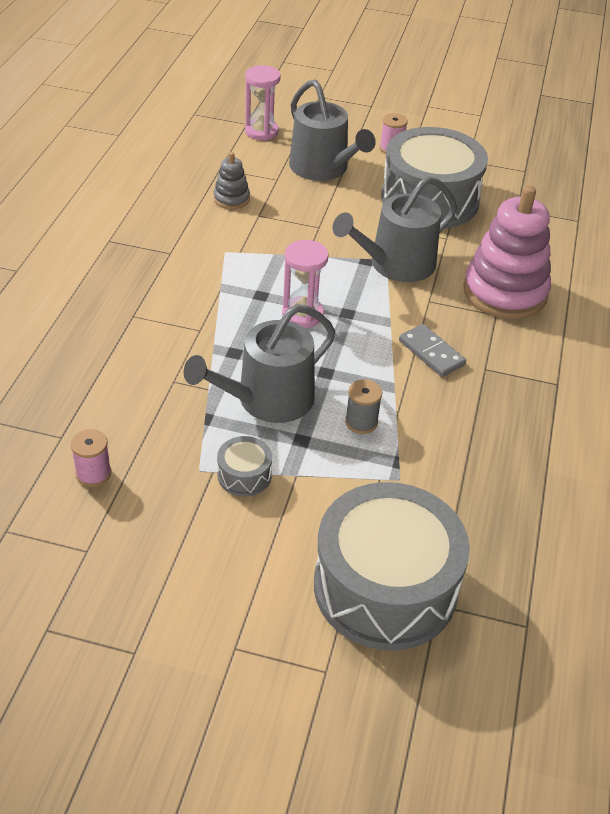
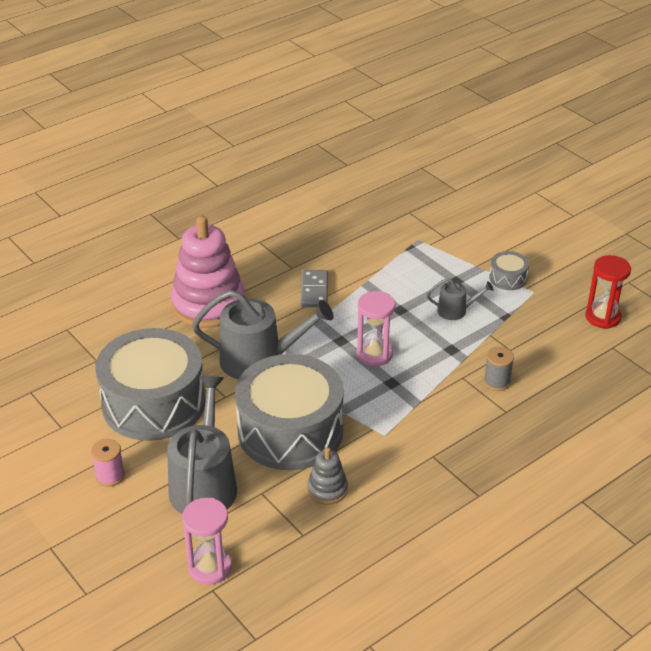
camera: 140 degrees left, 5 degrees down
(93, 474) = (602, 317): pink spool -> red hourglass
(267, 400) = (456, 311): grey watering can -> grey watering can, size x0.49
(361, 422) = (408, 274): grey spool -> grey spool (497, 382)
(385, 587) = (476, 205): grey drum -> grey drum (290, 431)

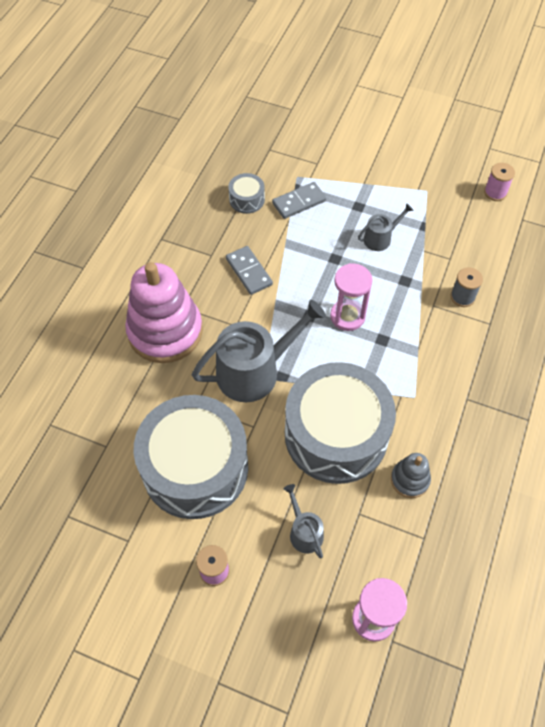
camera: 30 degrees left, 20 degrees up
(204, 484) = (304, 532): grey watering can -> grey watering can, size x0.49
(403, 258) = (299, 202): none -> grey domino
(508, 278) = (397, 185): grey drum -> grey drum (247, 199)
(602, 317) = (495, 192): red hourglass -> pink spool

